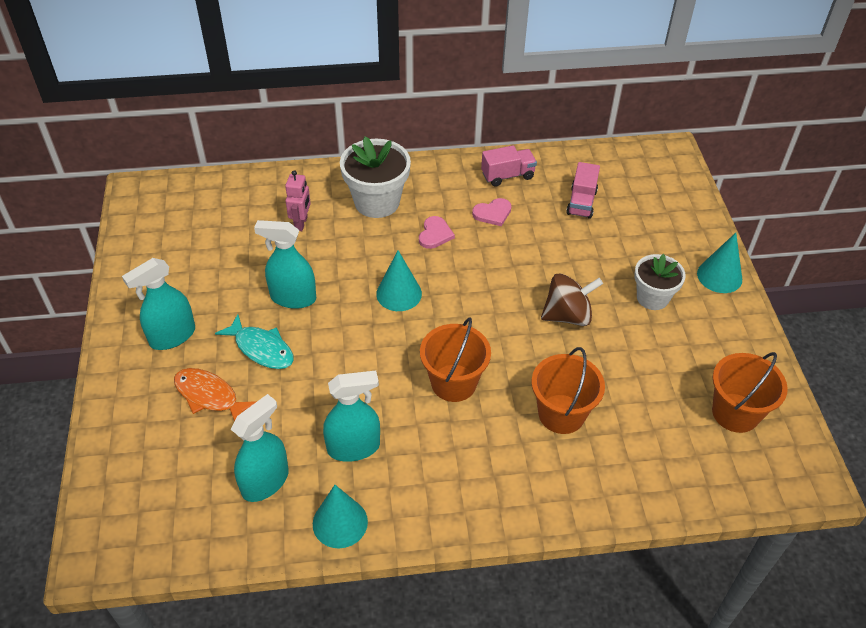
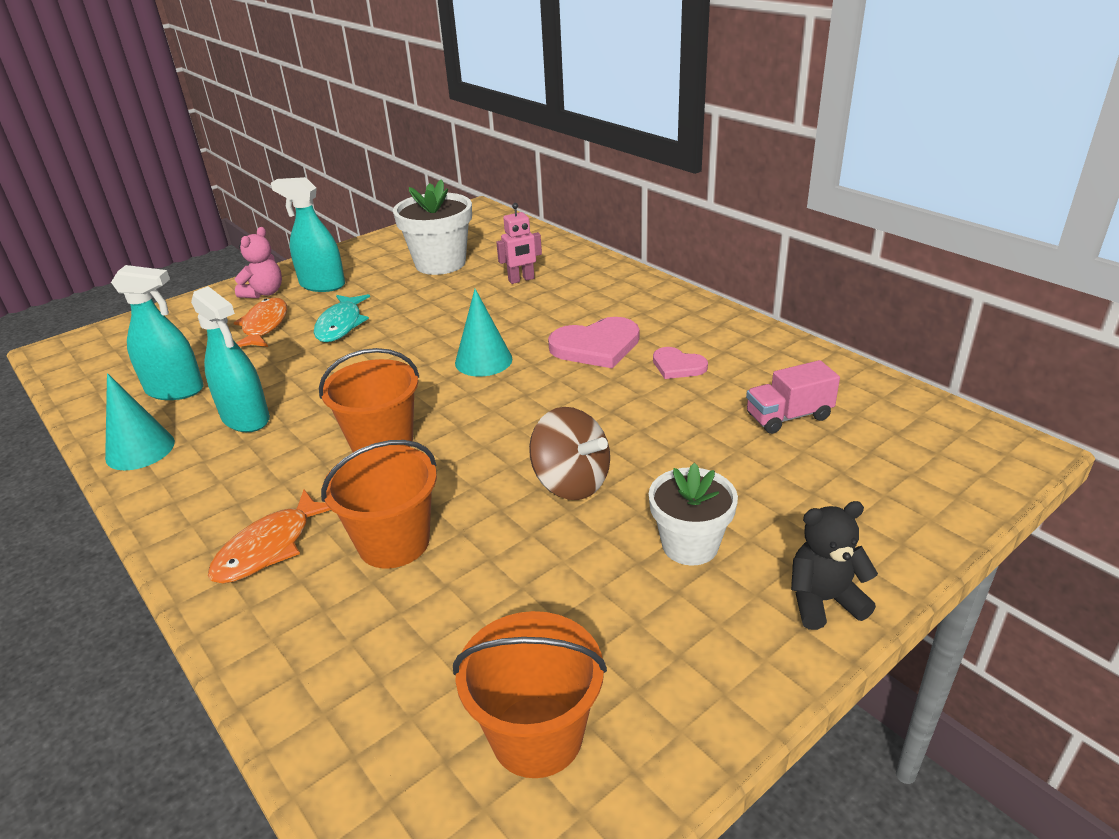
camera: 60 degrees right, 15 degrees down
(142, 378) = (264, 293): none -> pink teddy bear
(293, 298) = (419, 313): turquoise spray bottle -> none
(377, 202) = (600, 300): white flower pot -> white flower pot (440, 263)
(435, 234) = (596, 346): pink heart -> pink heart, size x1.70
(507, 175) = (754, 351): pink truck -> none
(521, 475) = (269, 547): none -> orange fish
(719, 276) = (823, 601): turquoise cone -> black teddy bear

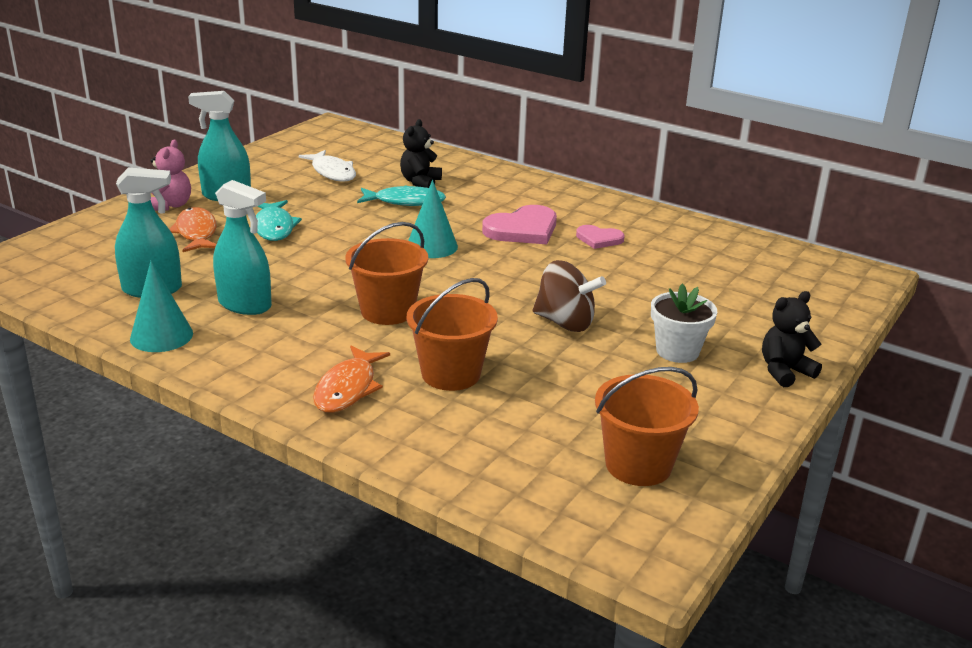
camera: 20 degrees left, 5 degrees down
(440, 263) = (332, 172): white flower pot -> white fish
(491, 302) = (405, 202): none -> turquoise fish
(521, 280) = (420, 182): pink robot -> black teddy bear
(788, 417) = (703, 266): pink truck -> none

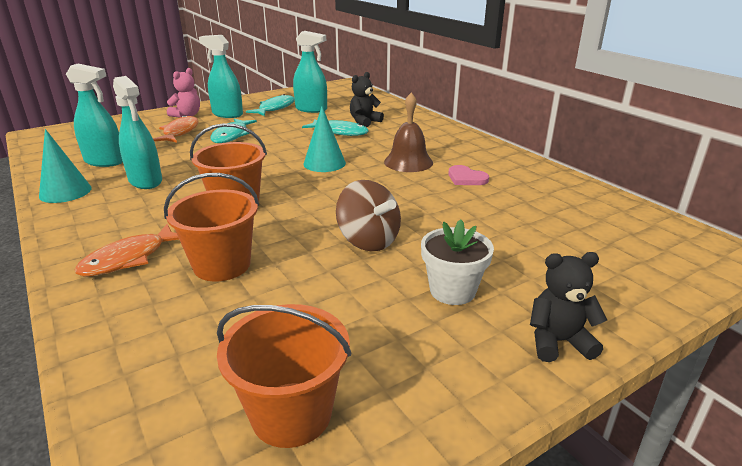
camera: 25 degrees right, 0 degrees up
(281, 177) = (275, 108): none -> turquoise fish
(332, 172) = (311, 109): white fish -> turquoise spray bottle
(523, 229) = (408, 162): pink heart -> brown bell

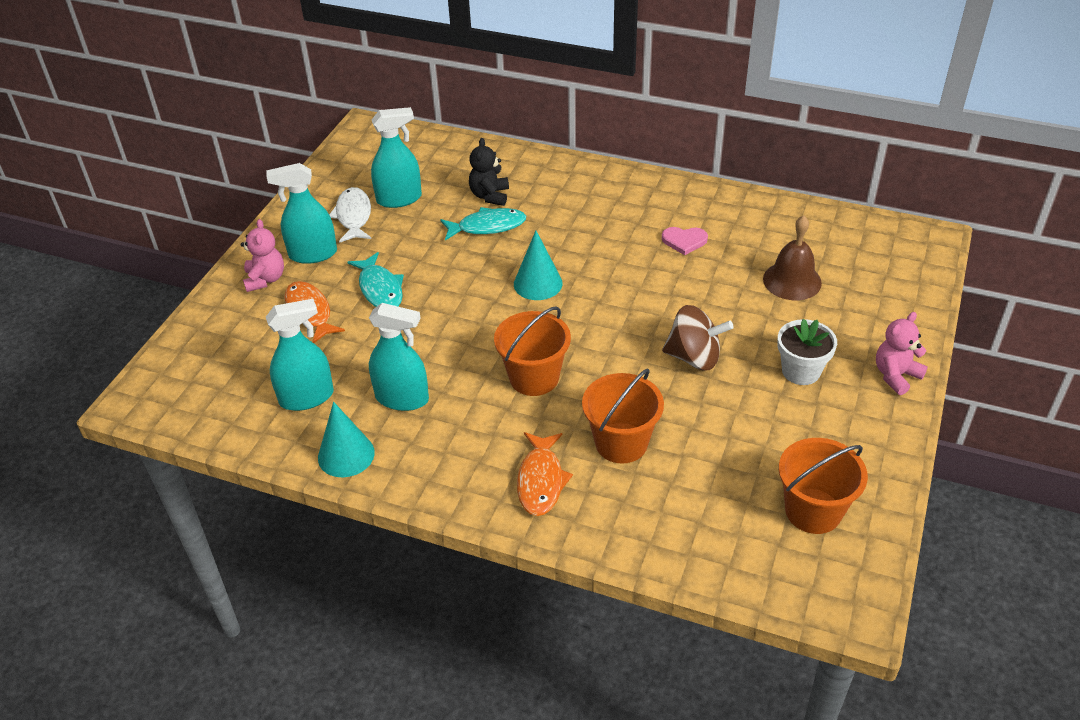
camera: 35 degrees left, 15 degrees up
(275, 108) = (353, 216): turquoise fish -> white fish
(408, 162) = (611, 242): brown bell -> brown bell (792, 281)
(558, 342) = (895, 375): black teddy bear -> pink teddy bear

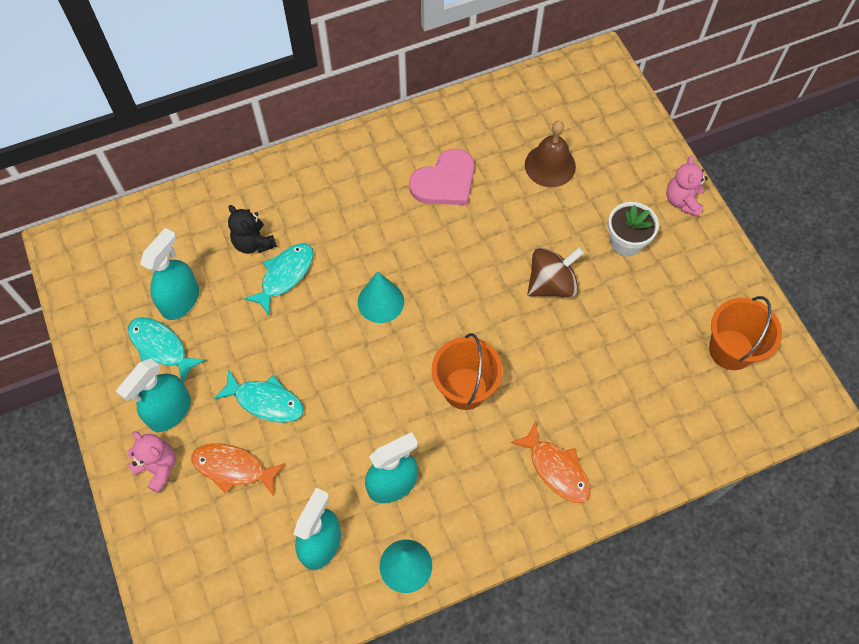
camera: 45 degrees left, 20 degrees up
(353, 216) = (161, 347): white fish -> turquoise fish
(621, 443) = (575, 394): orange bucket -> none
(684, 241) = (445, 181): pink heart -> pink heart, size x1.70

